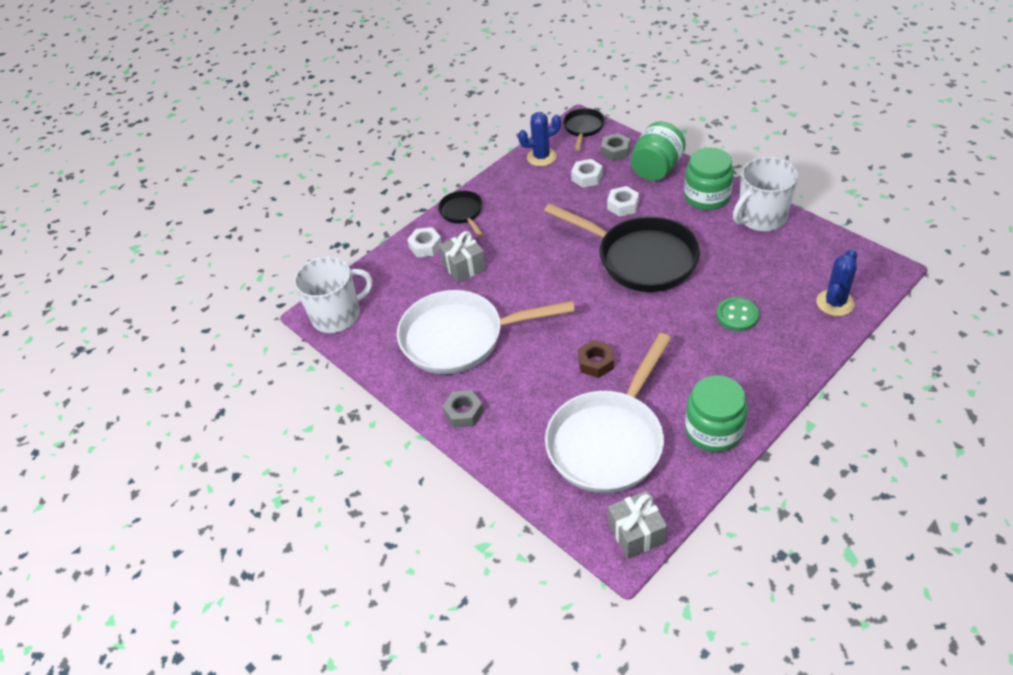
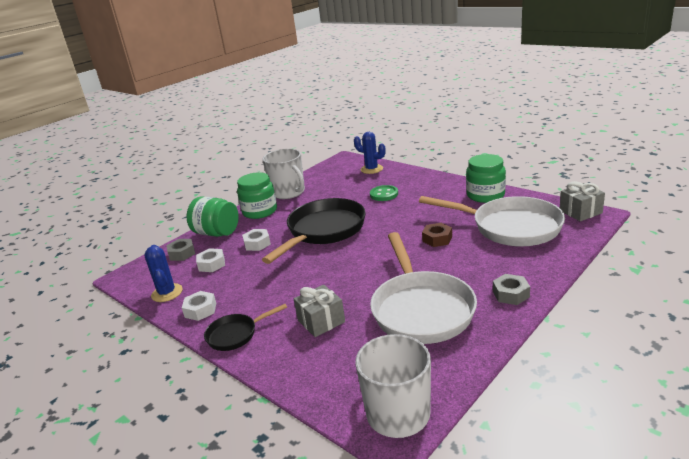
camera: 95 degrees left, 20 degrees down
(425, 246) = (284, 355): white nut -> white nut (200, 310)
(583, 128) = (136, 273): black pan -> none

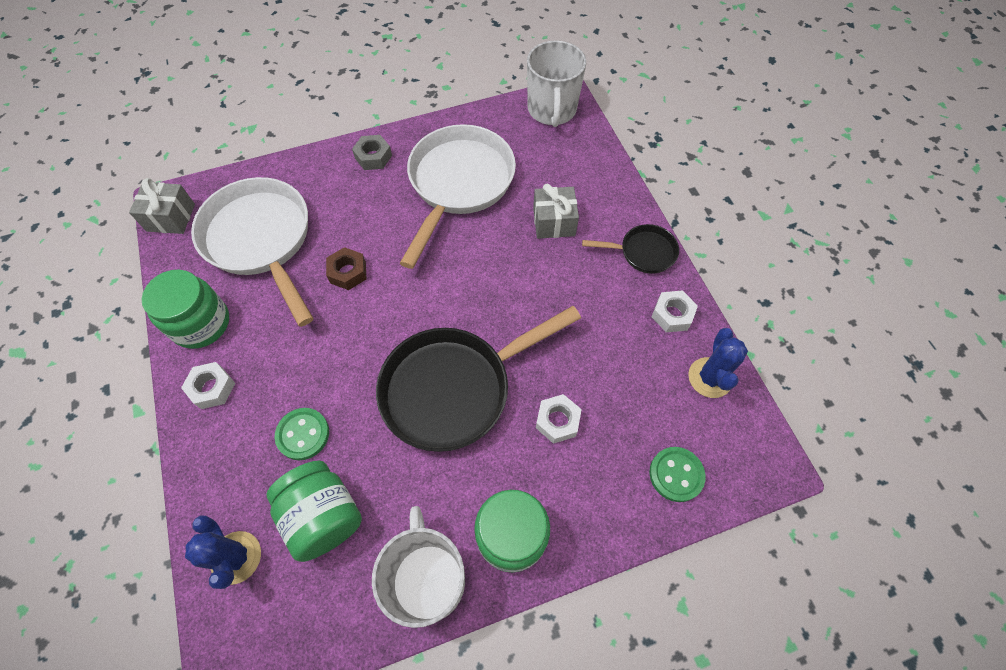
camera: 155 degrees left, 35 degrees up
(182, 253) = (676, 474): grey nut -> green button
(211, 264) = (637, 409): white nut -> white nut (212, 388)
(217, 233) = (607, 506): green jar -> green jar (323, 516)

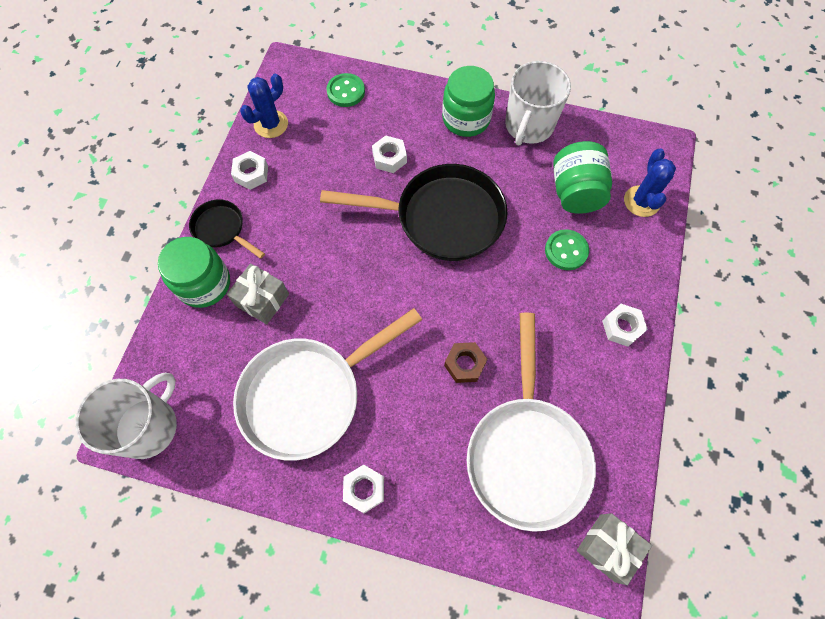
camera: 145 degrees left, 5 degrees up
(201, 323) = (613, 394): green jar -> green jar (204, 284)
(373, 157) = (364, 489): grey nut -> white nut

